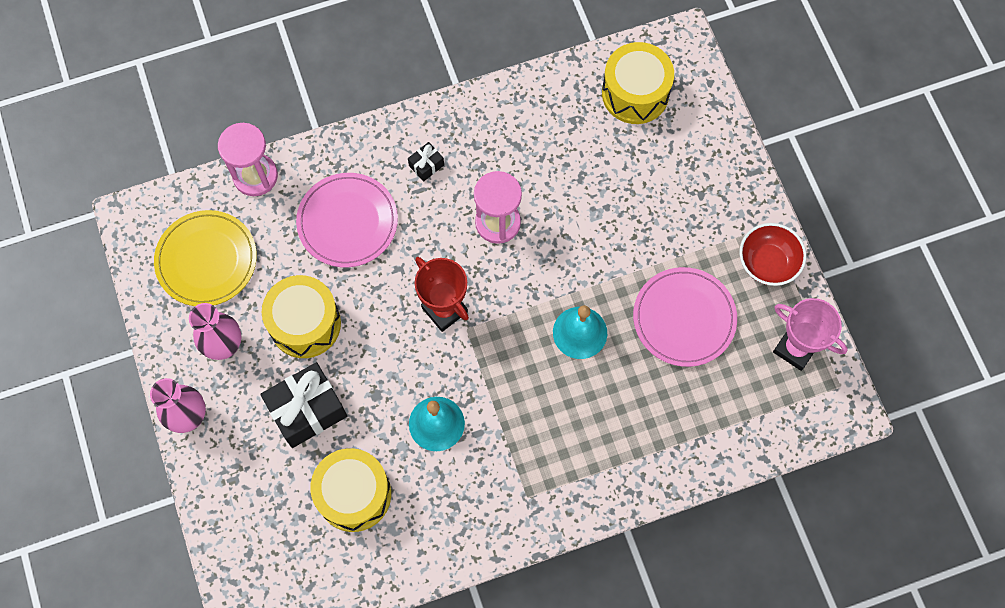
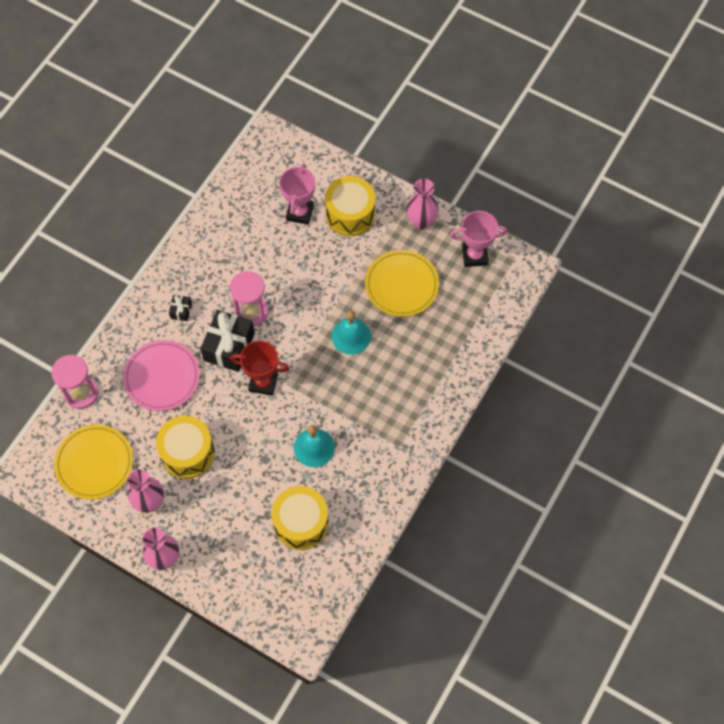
camera: 40 degrees left, 5 degrees down
(307, 410) = (232, 499): black gift -> black gift (229, 347)
(635, 93) = (268, 183): yellow drum -> yellow drum (350, 214)
(641, 152) = (300, 212): none -> pink trophy
(684, 318) = (401, 285): pink plate -> yellow plate
(767, 263) = (421, 221): red bowl -> pink vase

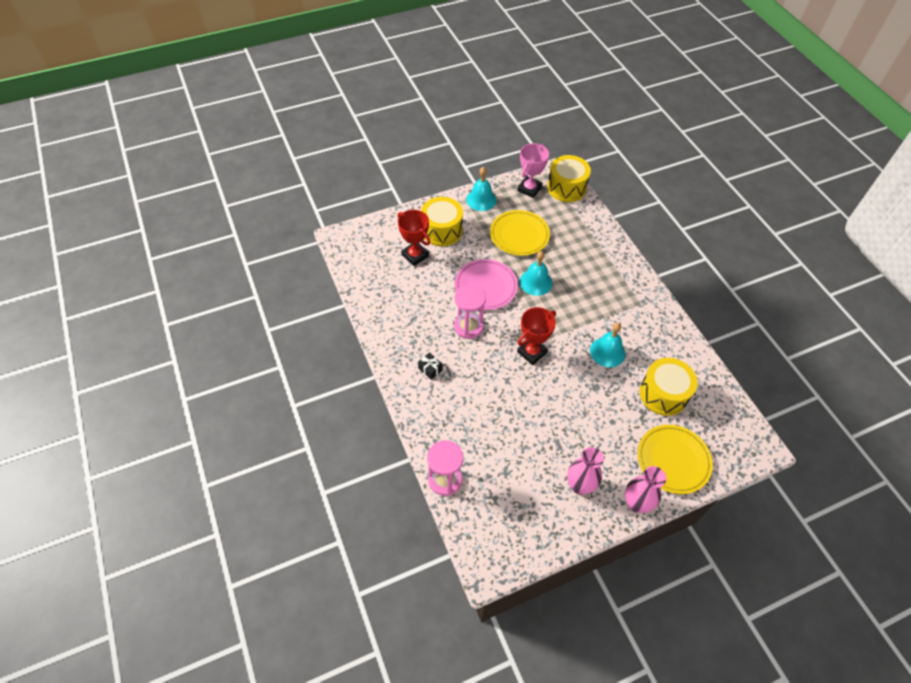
camera: 55 degrees left, 10 degrees down
(94, 463) = (516, 506): yellow plate -> yellow plate (673, 460)
(162, 377) = (476, 414): pink plate -> pink plate (486, 286)
(187, 453) = (554, 434): yellow drum -> yellow drum (566, 188)
(229, 347) = (486, 356): black gift -> none
(300, 212) = (415, 255): pink trophy -> red trophy
(421, 221) = (481, 200): pink vase -> turquoise bell

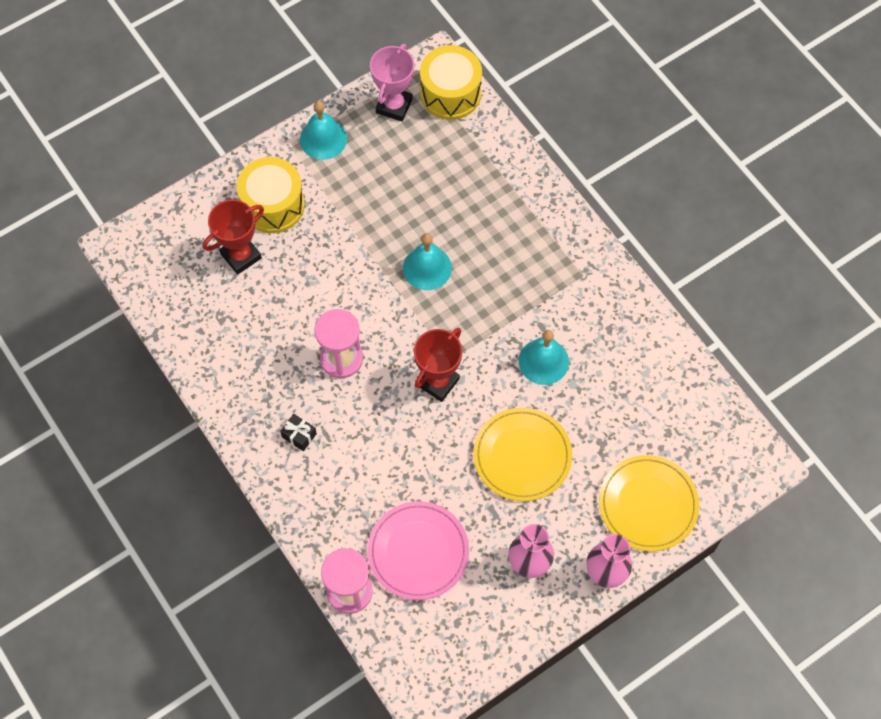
camera: 10 degrees left, 10 degrees up
(415, 255) = (241, 256): red trophy -> red trophy turned 75 degrees counterclockwise
(486, 286) = (355, 288): pink plate -> pink plate (418, 552)
(519, 235) = (391, 191): yellow plate -> yellow plate (522, 456)
(663, 394) = (627, 411): yellow drum -> none

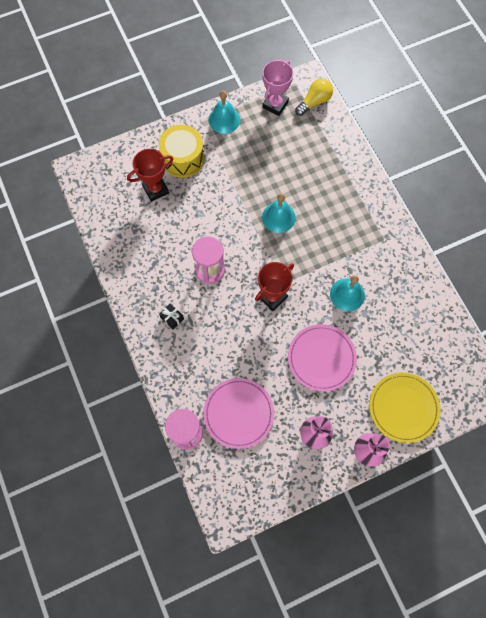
camera: 10 degrees right, 5 degrees up
(450, 93) = (314, 102): yellow drum -> yellow light bulb
(522, 456) = (321, 358): yellow plate -> pink plate

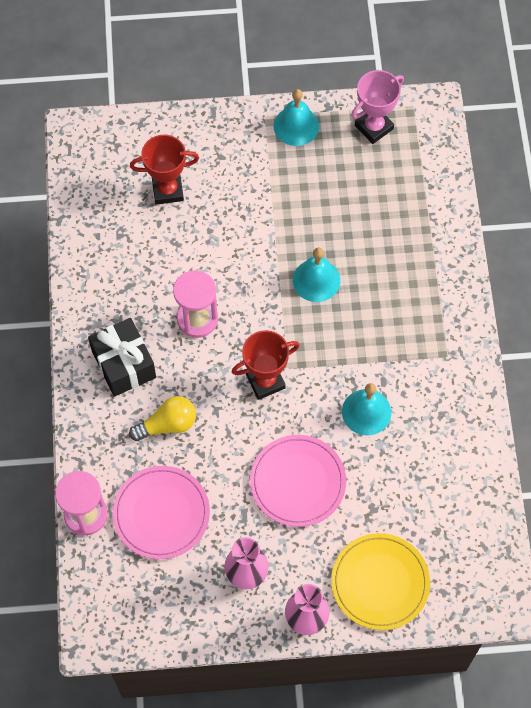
camera: 20 degrees right, 5 degrees down
(172, 318) = (124, 364): black gift -> black gift, size x2.16
(183, 158) = (220, 161): yellow drum -> none
(314, 102) = (429, 140): yellow light bulb -> yellow light bulb (167, 424)

